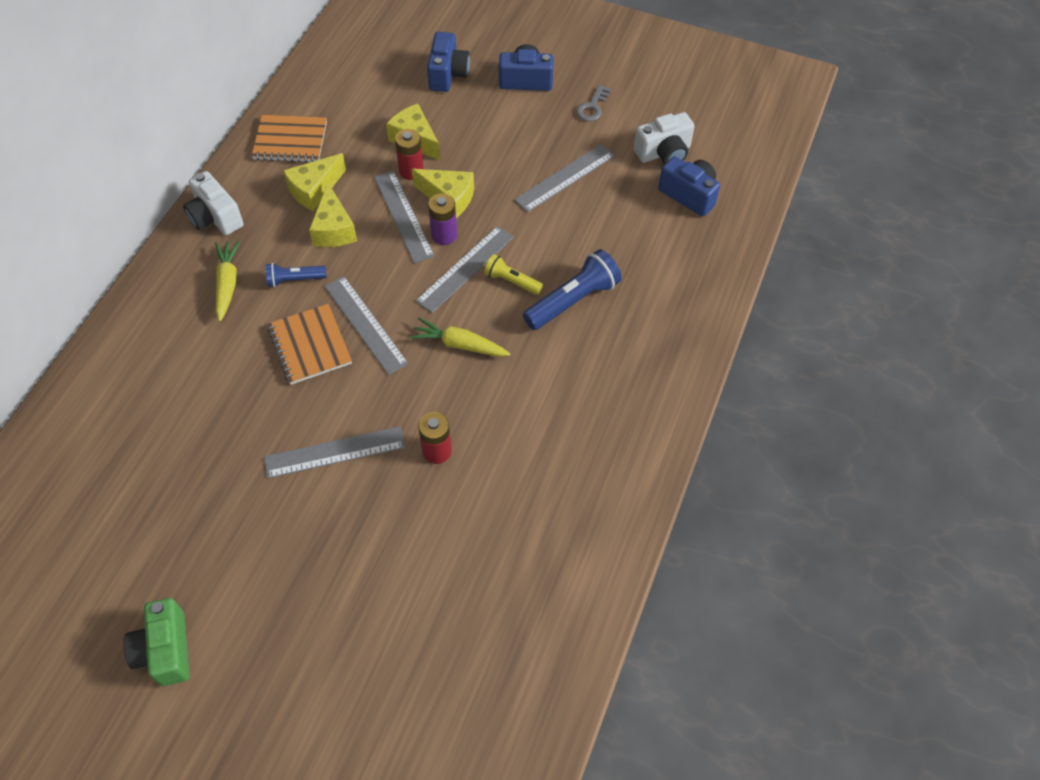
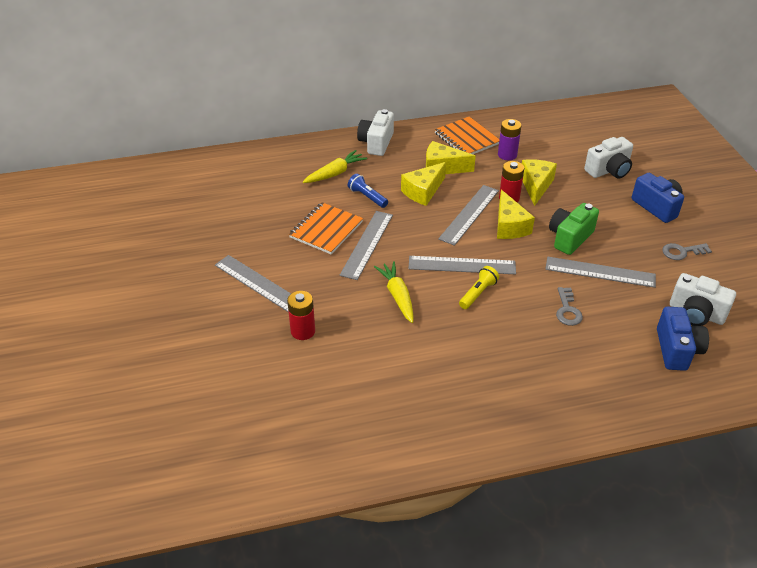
camera: 55 degrees right, 15 degrees down
(165, 650) = (67, 289): green camera -> green camera (569, 238)
(444, 235) = (476, 240): purple battery -> purple battery (507, 155)
(448, 74) = (608, 170): blue camera -> white camera
(511, 281) = (478, 293): yellow flashlight -> yellow flashlight turned 45 degrees clockwise
(572, 300) = (498, 334): blue flashlight -> none
(588, 232) = (567, 310): none -> grey key

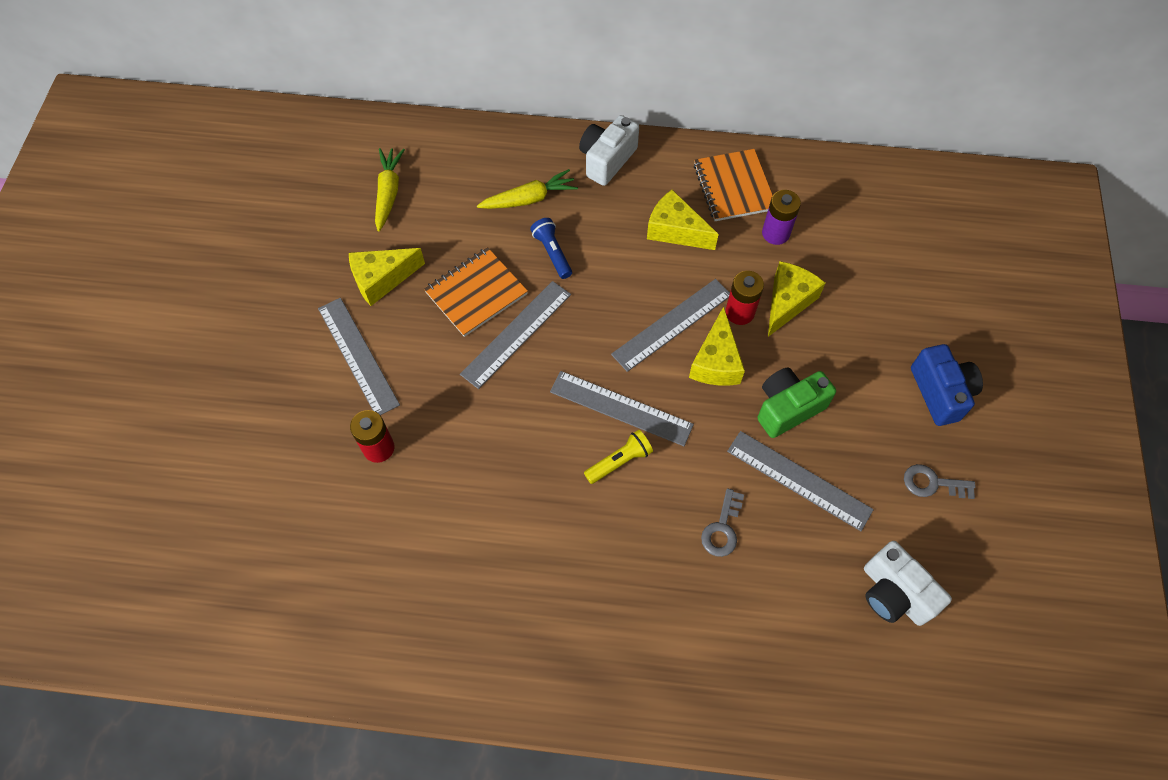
camera: 20 degrees right, 20 degrees up
(397, 296) = (516, 431): yellow carrot -> yellow carrot (388, 192)
(423, 191) = (629, 265): yellow cheese -> yellow cheese (382, 279)
(608, 170) = (906, 305): white camera -> none
(677, 350) = (834, 643): blue camera -> none

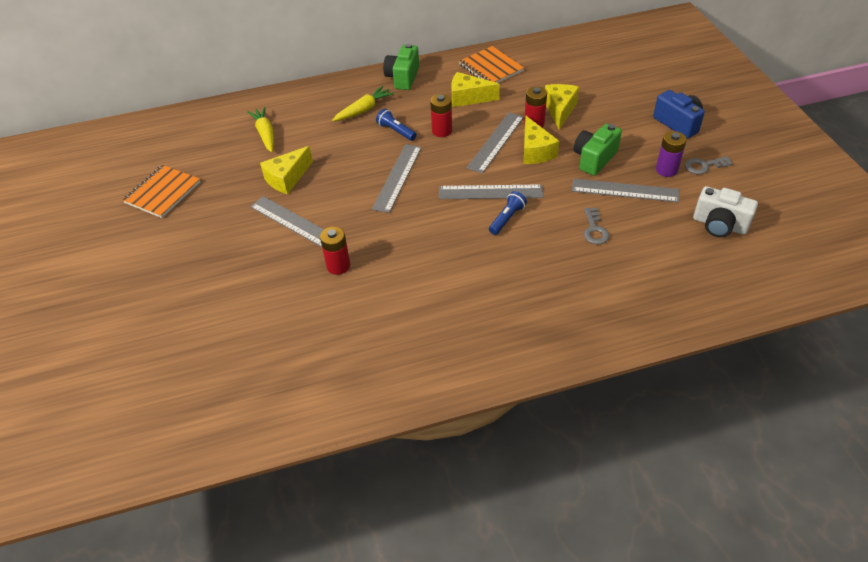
camera: 20 degrees left, 15 degrees down
(476, 293) = (357, 165): orange notebook -> orange notebook (163, 193)
(607, 160) = (403, 78): white camera -> green camera
(611, 276) = (442, 131): none -> red battery
(619, 461) = (507, 219): yellow flashlight -> blue flashlight
(775, 233) = (531, 81): purple battery -> purple battery (666, 170)

